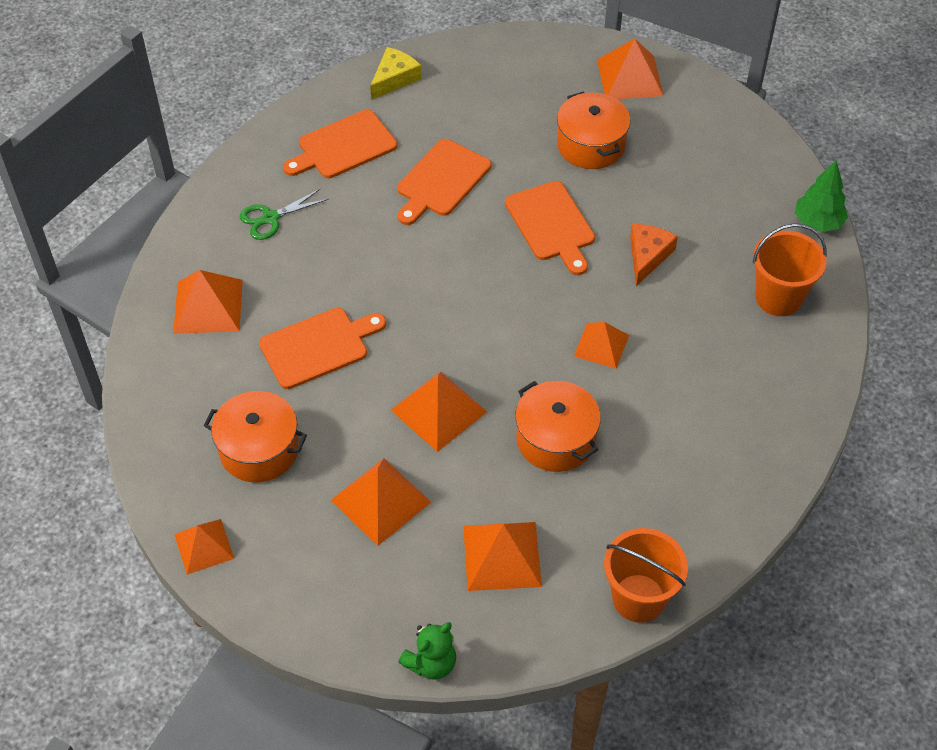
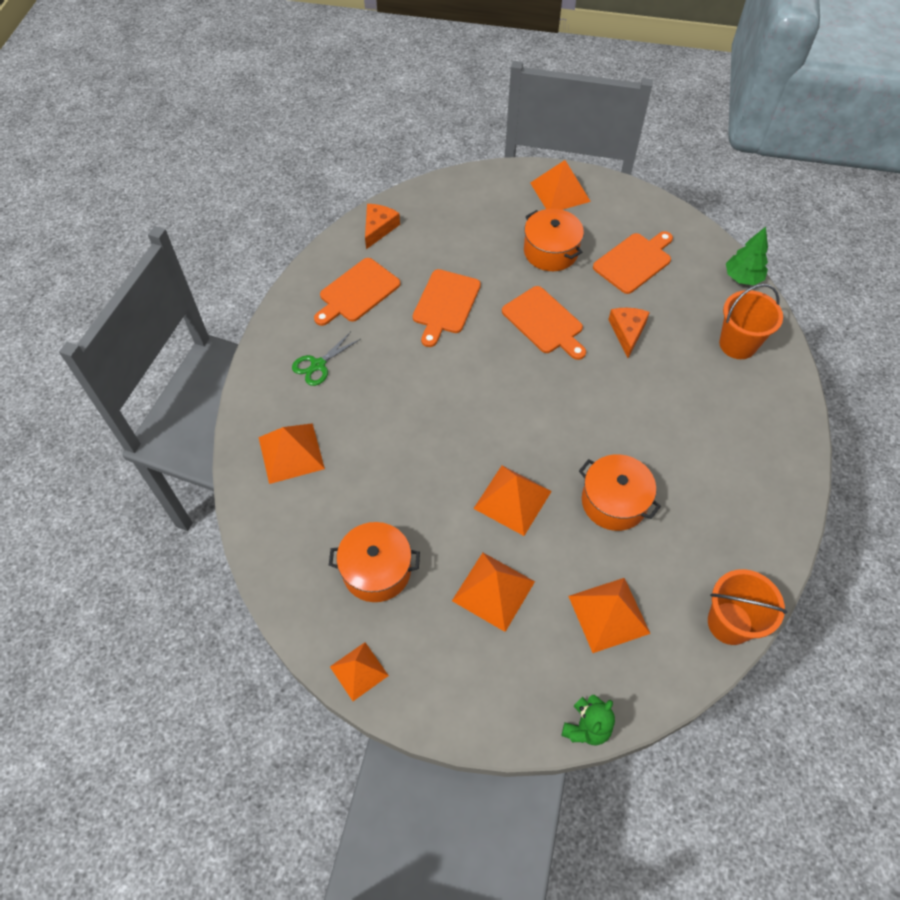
camera: 15 degrees left, 5 degrees up
(318, 347) = (395, 467): orange cutting board -> orange cutting board (634, 262)
(394, 79) = (378, 228): yellow cheese -> orange cheese
(601, 345) = (620, 414): orange pyramid -> none

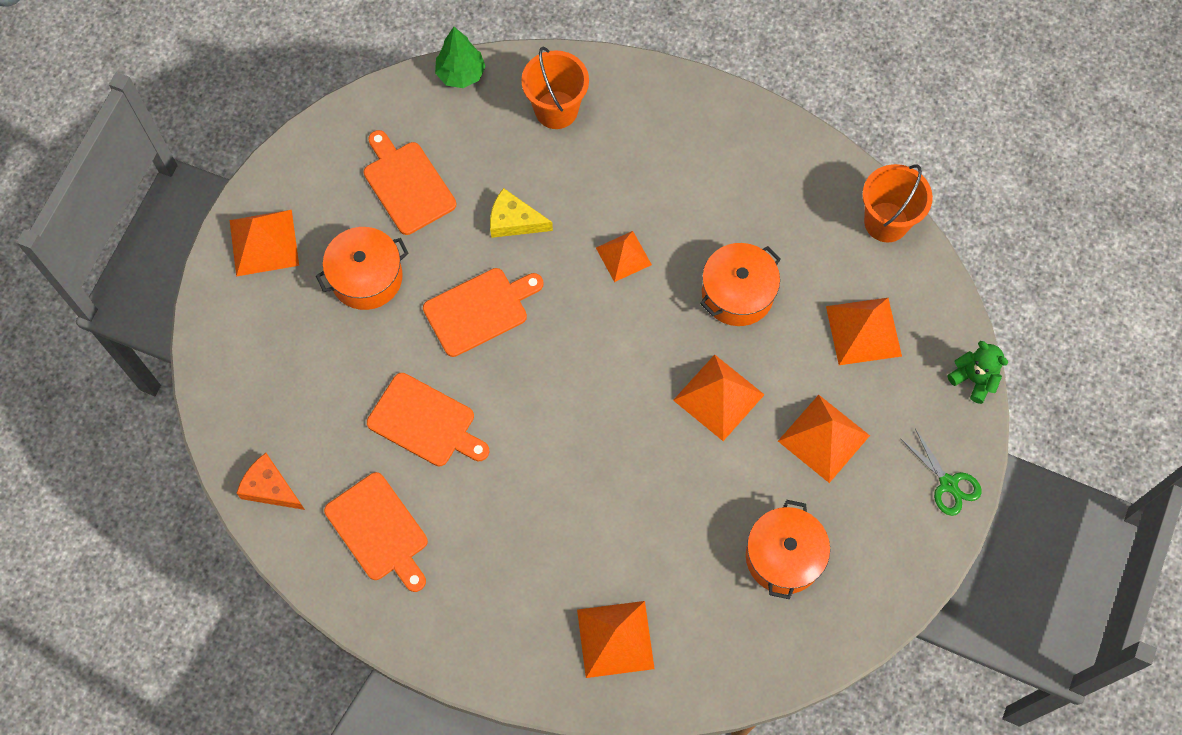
camera: 80 degrees left, 10 degrees up
(318, 365) = (489, 594): green scissors -> green scissors (948, 484)
(359, 671) = (894, 589): orange pyramid -> orange pyramid (623, 256)
(627, 332) = (514, 221): orange cheese -> yellow cheese

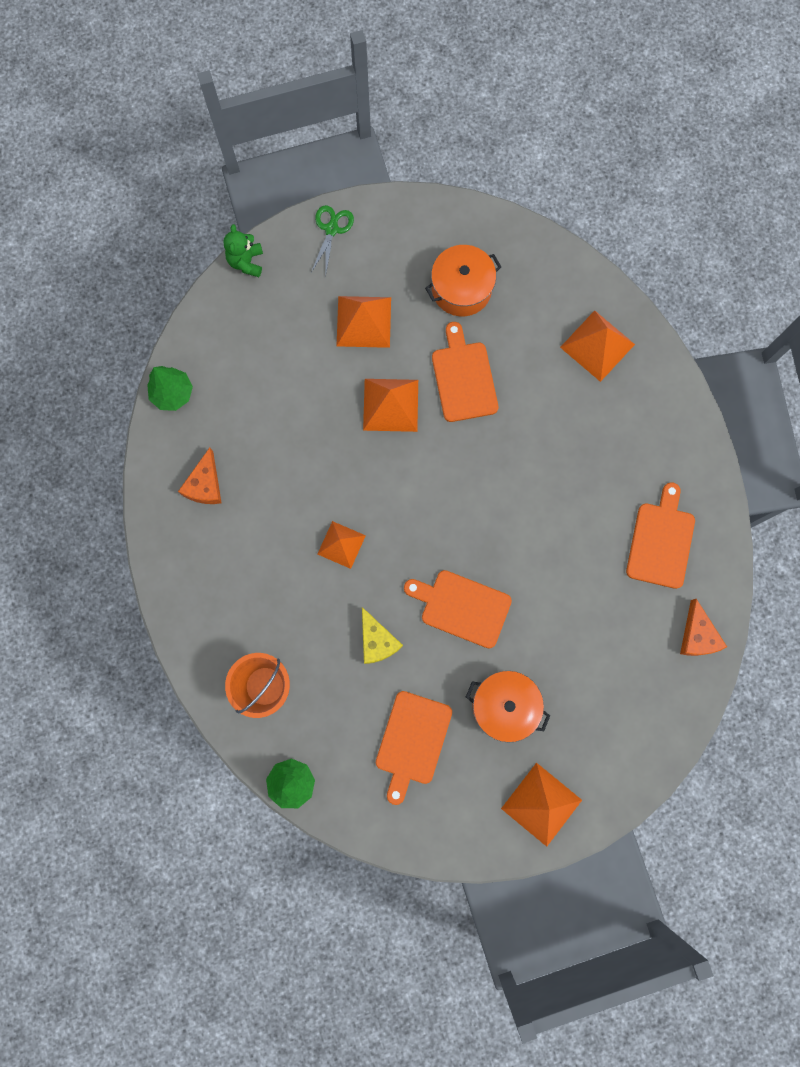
camera: 130 degrees left, 10 degrees up
(425, 422) = (568, 575): orange cutting board -> orange cutting board (464, 378)
(737, 293) = (307, 449): orange pot -> none
(775, 188) = (205, 485): none -> orange cheese
(863, 331) = (267, 351): orange pyramid -> none
(886, 222) = (173, 393): orange bucket -> green tree

